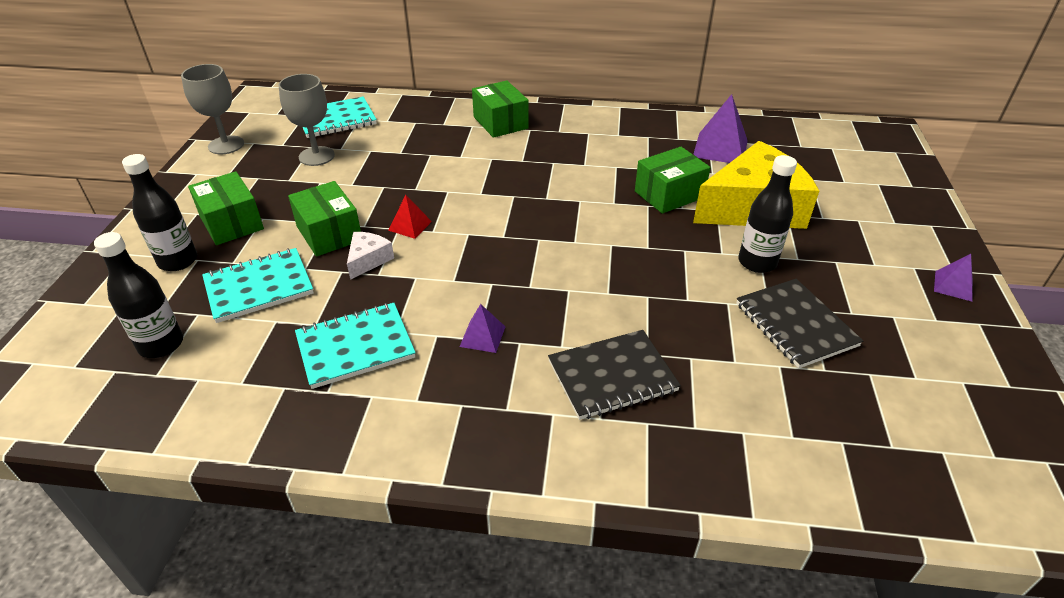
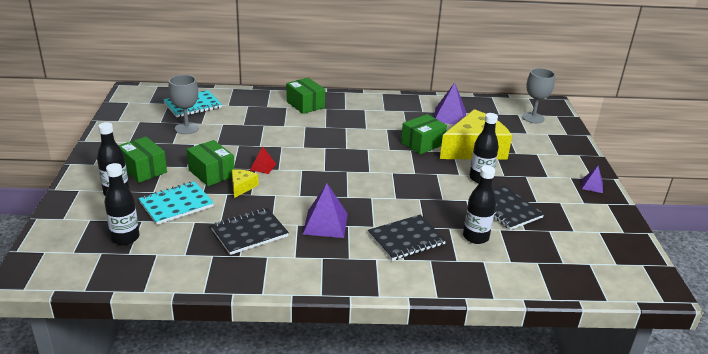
camera: 10 degrees left, 10 degrees down
(226, 145) = (120, 123): grey goblet -> grey goblet (533, 118)
(355, 347) = (249, 233): turquoise notebook -> black notebook
(368, 260) = (242, 187): white cheese -> yellow cheese
(482, 336) = (325, 223): purple pyramid -> purple pyramid, size x1.80
(735, 380) = (475, 237): none -> black bottle

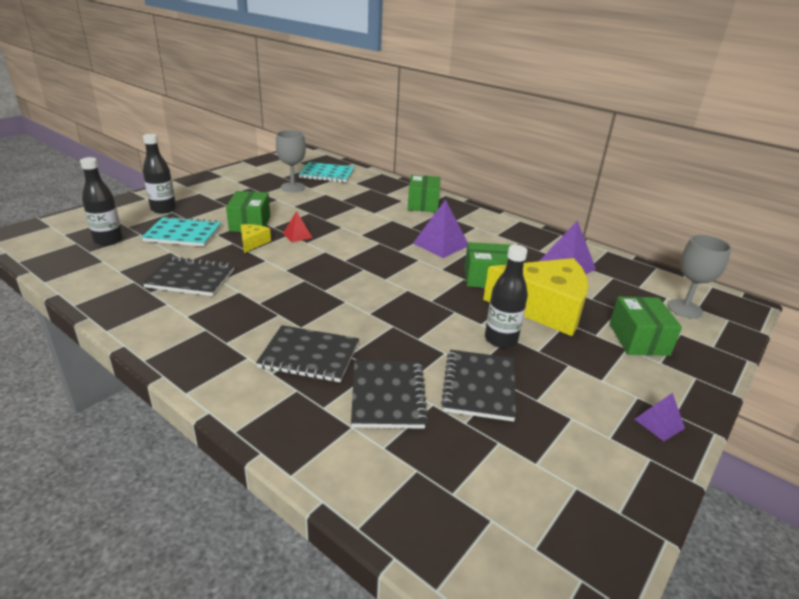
camera: 40 degrees right, 0 degrees up
(143, 169) = (209, 202): green box -> green box (638, 339)
(242, 187) = (253, 243): yellow cheese -> yellow cheese turned 45 degrees counterclockwise
(325, 223) = (262, 302): purple pyramid -> purple pyramid (441, 244)
(475, 237) = (388, 396): black bottle -> black notebook

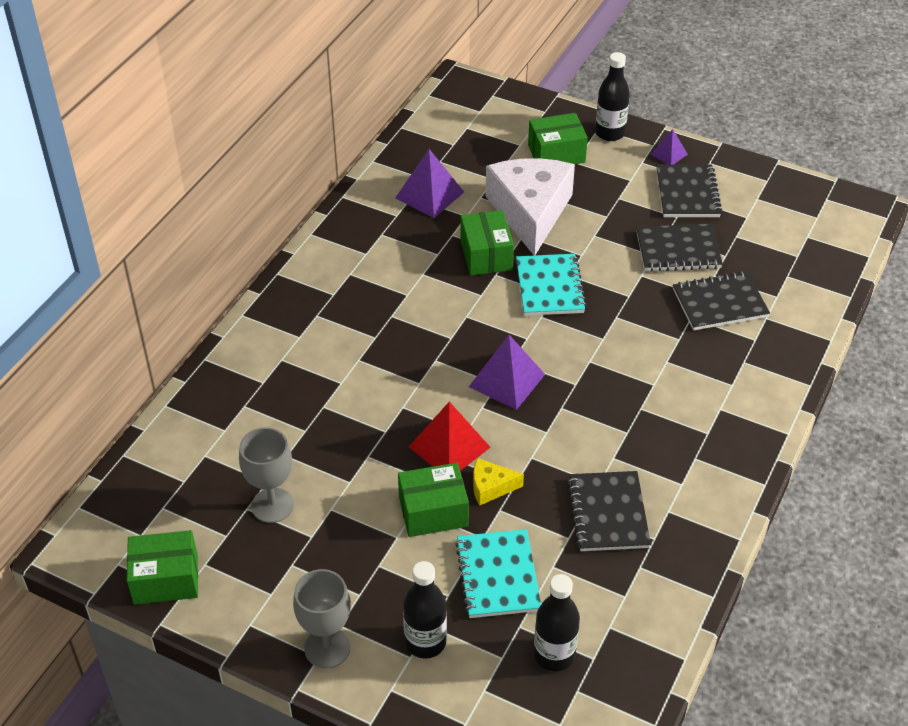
camera: 100 degrees left, 15 degrees up
(297, 235) = (449, 447): red pyramid -> red pyramid, size x1.80
(309, 356) = (695, 365): black notebook -> black notebook (687, 193)
(327, 174) = (194, 476): turquoise notebook -> turquoise notebook (550, 287)
(423, 204) = (288, 334): green box -> green box (166, 579)
(441, 244) = (416, 301): purple pyramid -> purple pyramid (507, 380)
(501, 339) = (602, 240): black bottle -> black bottle (610, 133)
(544, 308) = (530, 212): yellow cheese -> white cheese
(684, 309) = (485, 119): grey goblet -> grey goblet (327, 648)

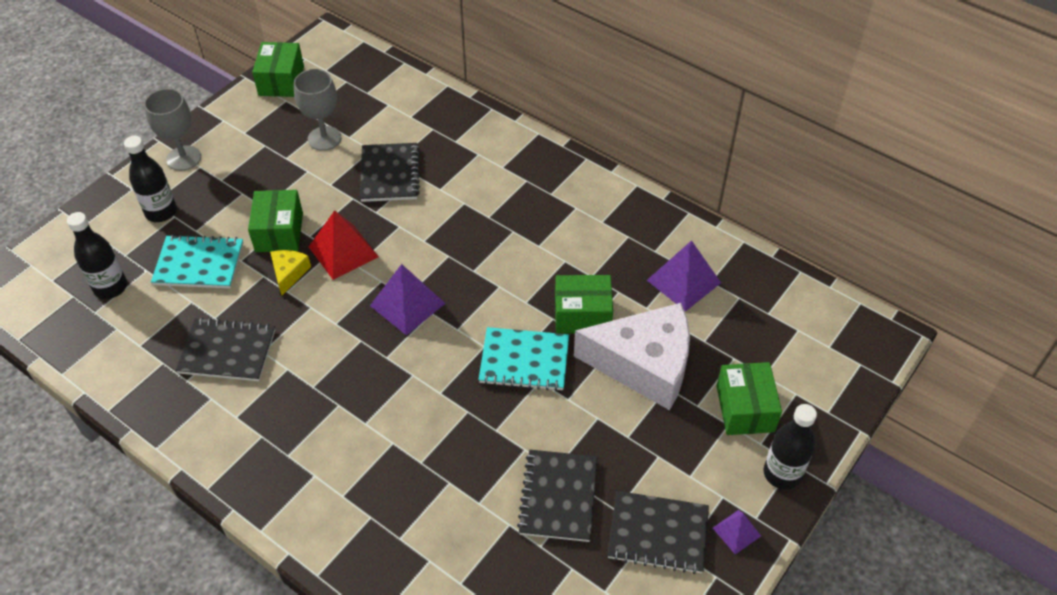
camera: 100 degrees right, 5 degrees up
(719, 303) = (464, 517): black notebook -> black notebook (390, 174)

